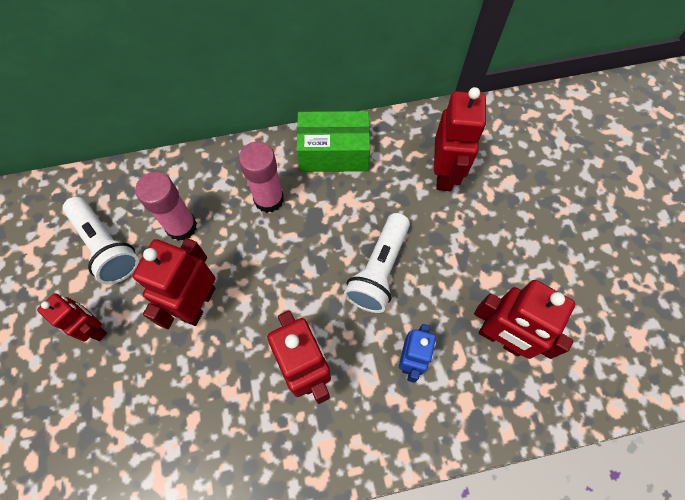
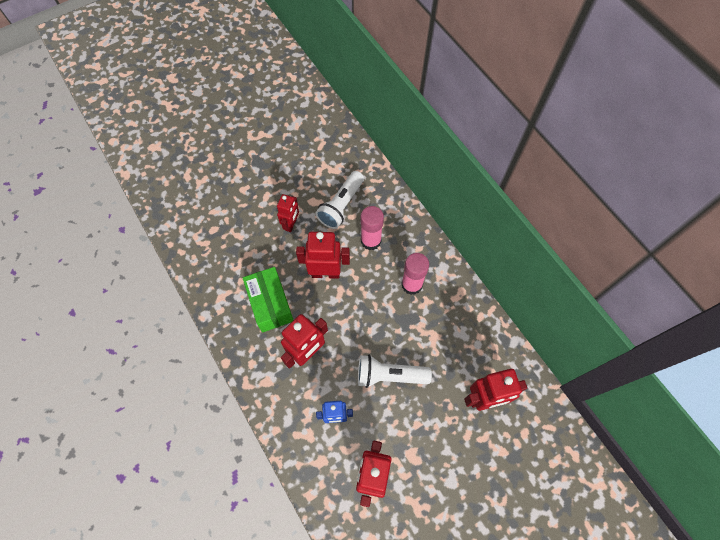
camera: 70 degrees right, 0 degrees up
(334, 153) = (466, 313): green box -> green box (270, 304)

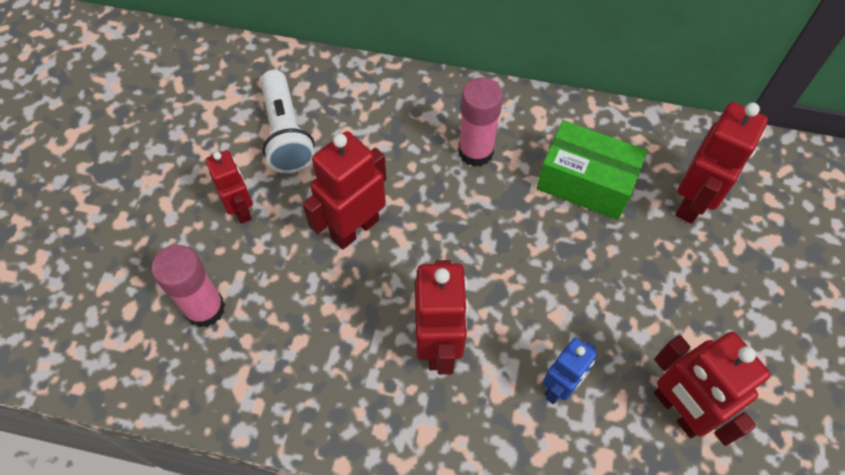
camera: 45 degrees left, 5 degrees down
(270, 304) = (322, 331): green box -> green box (585, 183)
(371, 241) = (370, 144): pink glue stick -> pink glue stick (205, 308)
(389, 375) = (566, 276): white flashlight -> none

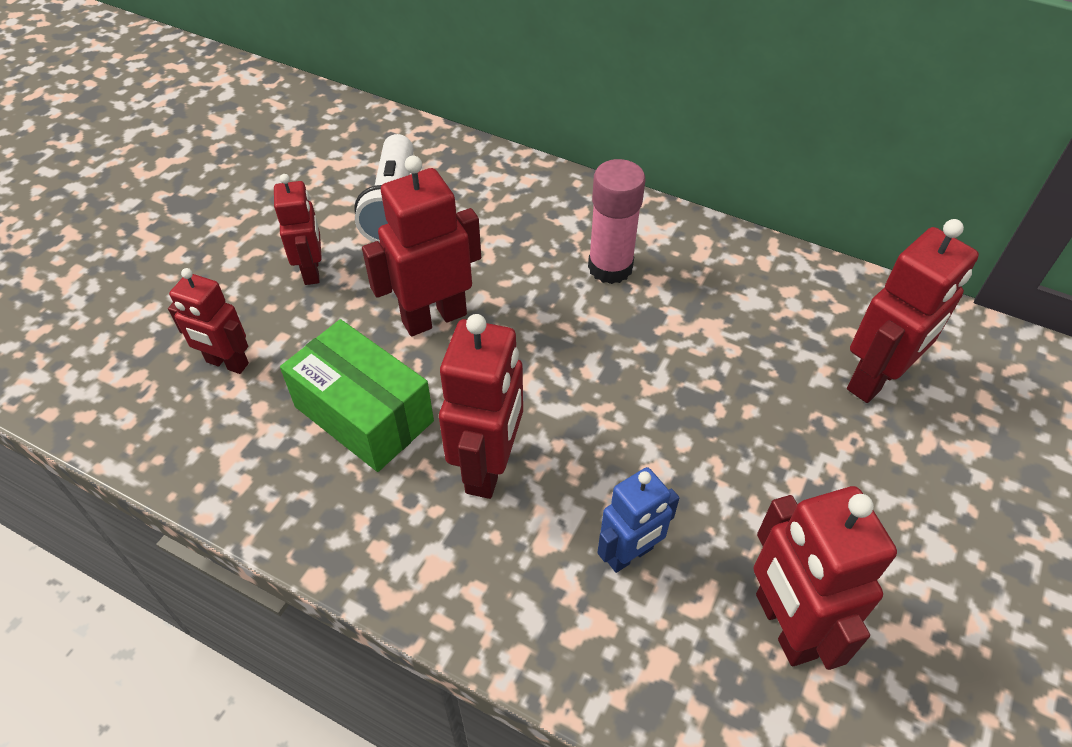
camera: 15 degrees right, 10 degrees down
(205, 308) = (227, 363): pink glue stick -> red robot
(585, 183) = (738, 328): green box -> green box (364, 414)

